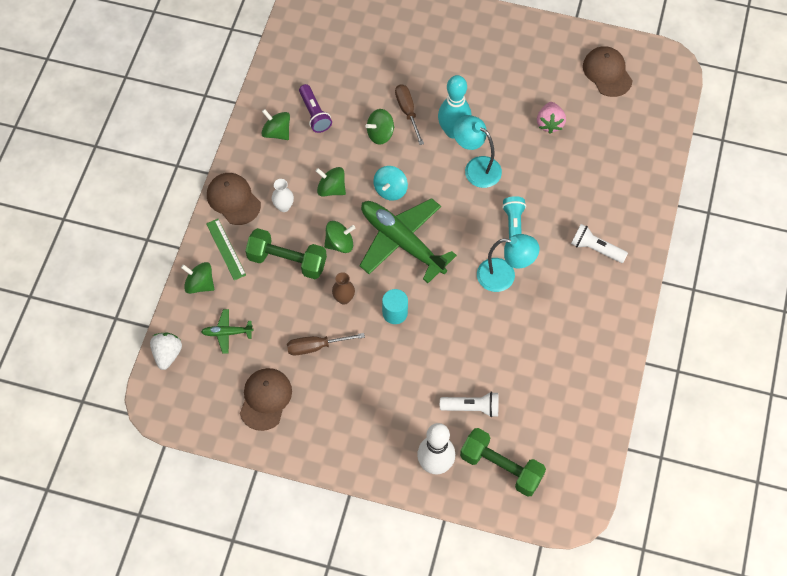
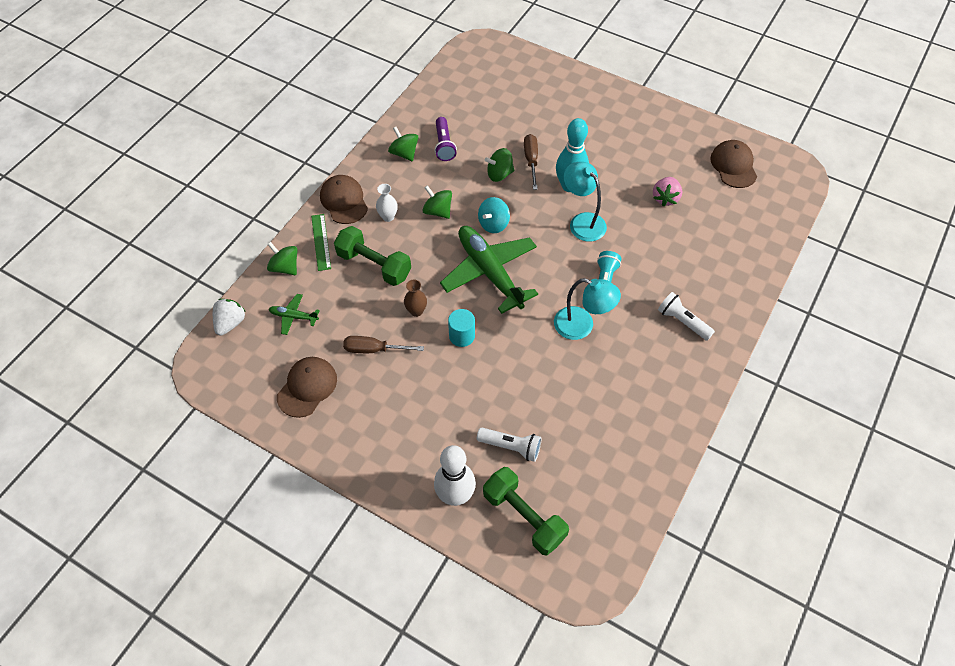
camera: 15 degrees right, 5 degrees down
(339, 243) = (429, 260): green spinning top -> none

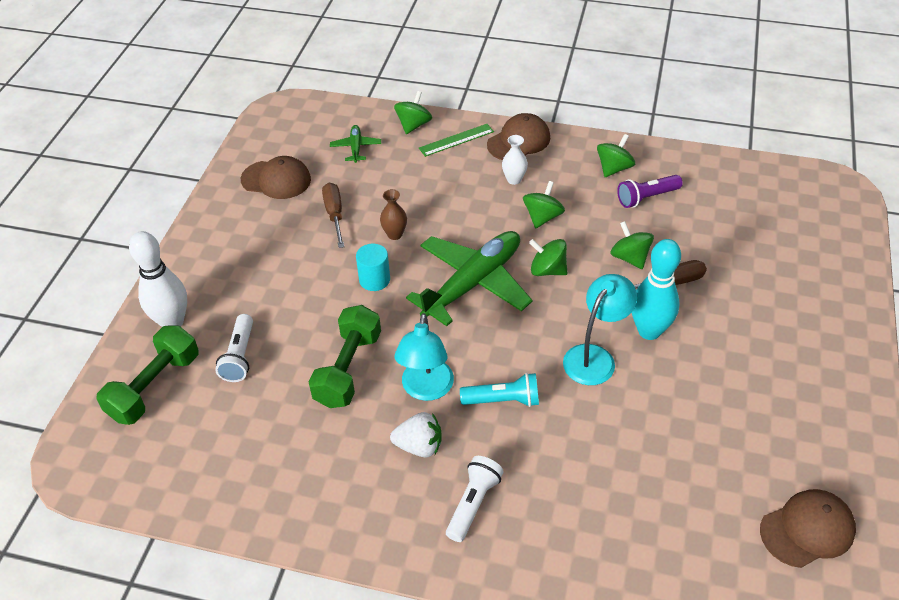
camera: 75 degrees right, 10 degrees down
(230, 323) = (334, 110): white strawberry -> white strawberry (419, 446)
(374, 265) = (443, 186): green dumbbell -> green dumbbell (348, 369)
(493, 224) = (547, 270): turquoise spinning top -> green spinning top
(665, 198) = (687, 446): pink strawberry -> none

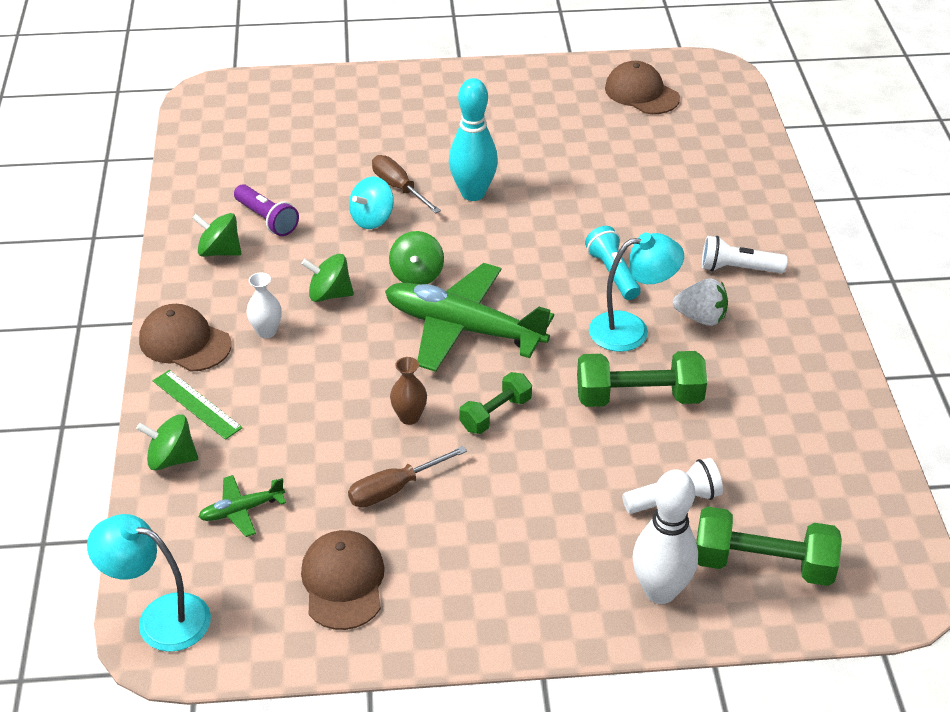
camera: 110 degrees left, 5 degrees down
(374, 280) = (495, 414): turquoise cylinder -> green dumbbell
(419, 446) = (701, 318): white strawberry -> white strawberry turned 120 degrees clockwise
(595, 357) = (525, 223): turquoise lamp -> turquoise lamp (160, 618)
(629, 257) = (372, 219): green spinning top -> turquoise spinning top

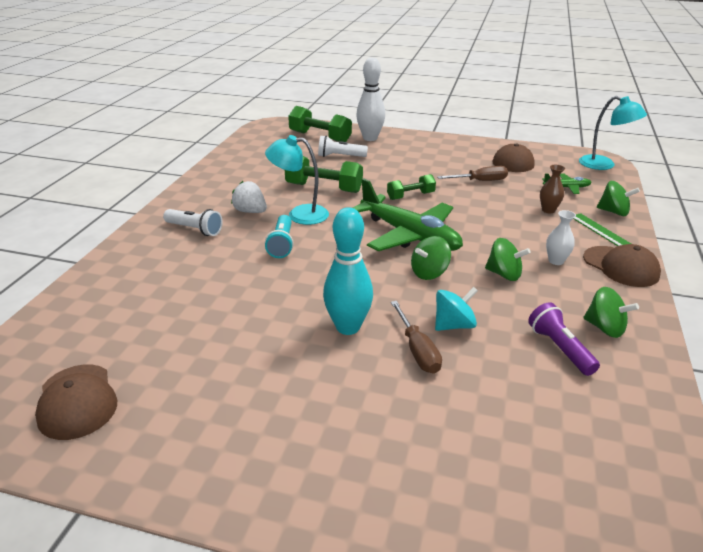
camera: 160 degrees left, 10 degrees down
(409, 417) = (463, 203): brown vase -> brown vase (548, 210)
(417, 275) = (429, 273): green spinning top -> green spinning top turned 150 degrees counterclockwise

